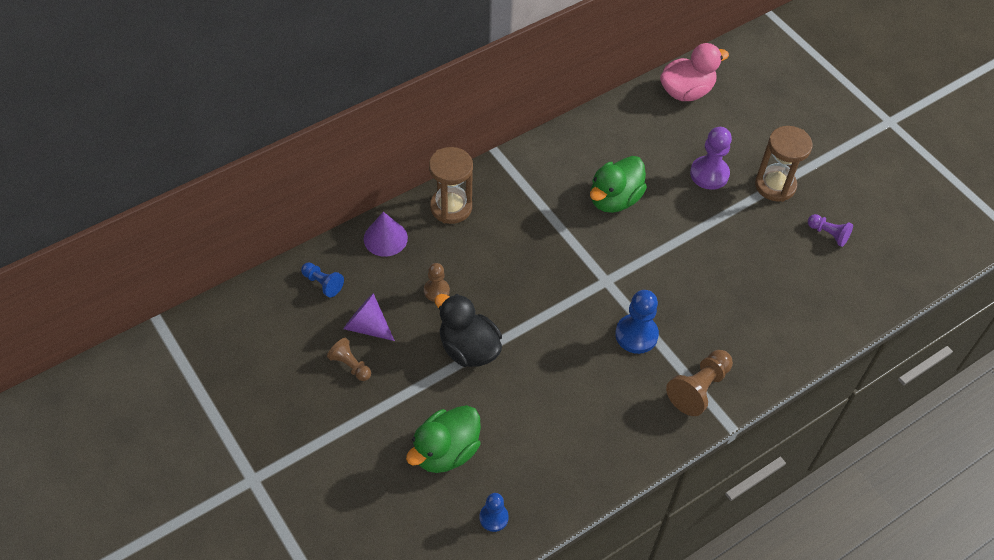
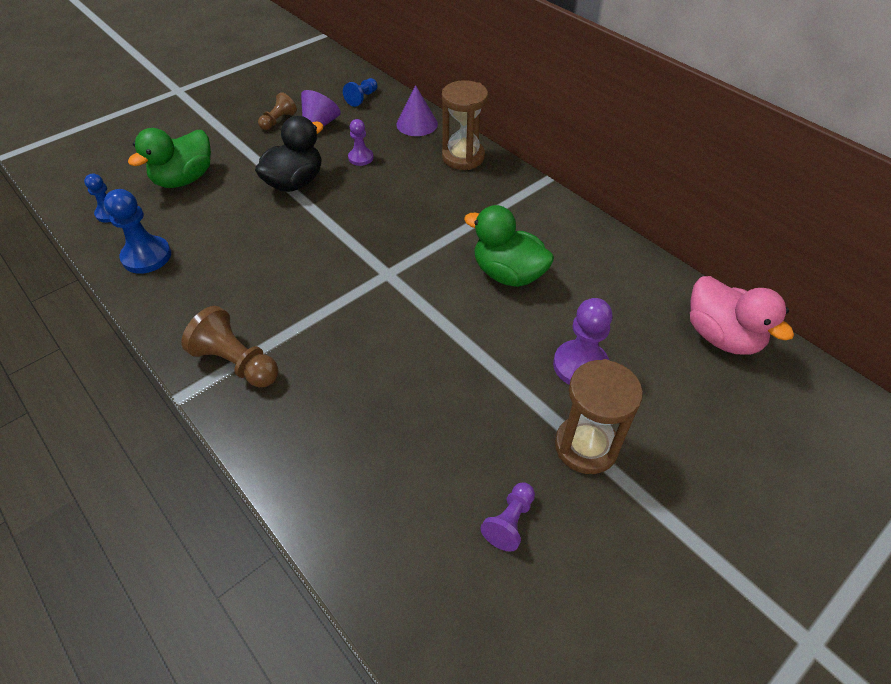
camera: 85 degrees right, 5 degrees down
(436, 291) = (361, 158): brown pawn -> purple pawn
(446, 451) = (184, 179): green duck -> green duck turned 90 degrees counterclockwise
(636, 335) = (313, 302): blue pawn -> blue pawn (147, 256)

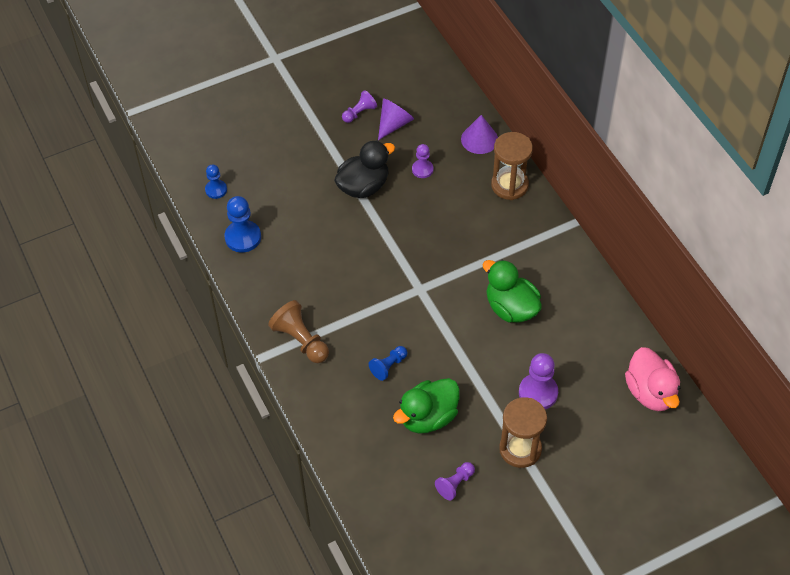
camera: 15 degrees right, 5 degrees up
(184, 179) = (275, 165): green duck -> green duck (428, 417)
(278, 121) = (359, 113): brown pawn -> purple pawn
(362, 98) = (437, 98): blue pawn -> blue pawn (388, 366)

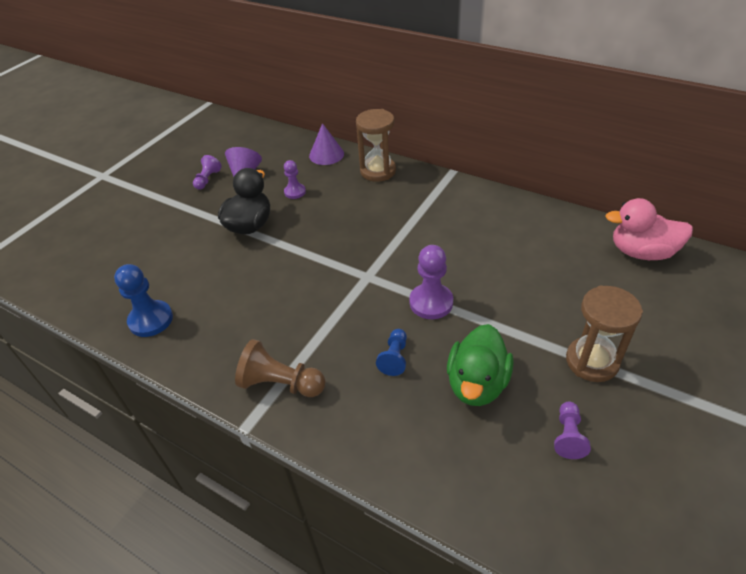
camera: 30 degrees left, 10 degrees down
(216, 190) = (96, 293): blue pawn -> none
(511, 308) = (462, 250): green duck -> none
(538, 393) = (554, 303): purple pawn -> purple pawn (431, 302)
(650, 392) = (641, 252): pink duck -> pink duck turned 150 degrees clockwise

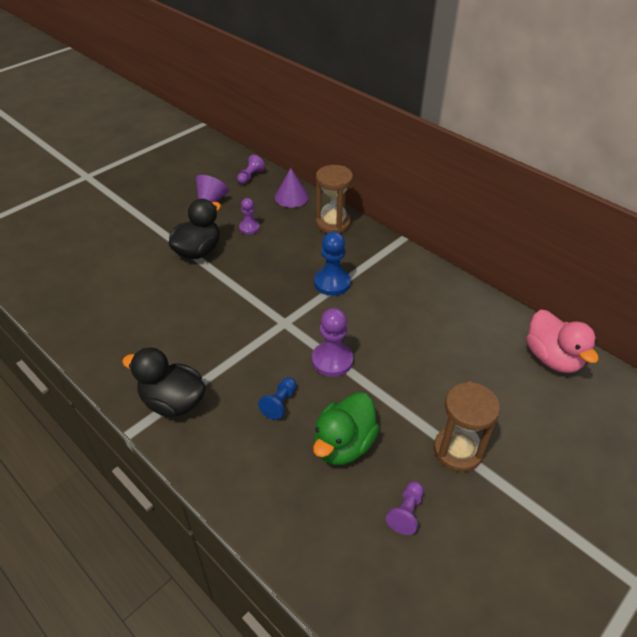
camera: 10 degrees right, 0 degrees up
(151, 320) = (84, 319): blue pawn -> blue pawn (332, 283)
(208, 179) = (176, 199): purple pawn -> purple pawn (250, 176)
(281, 383) = (173, 402): brown pawn -> black duck
(641, 252) = (552, 358): pink duck -> pink duck turned 135 degrees counterclockwise

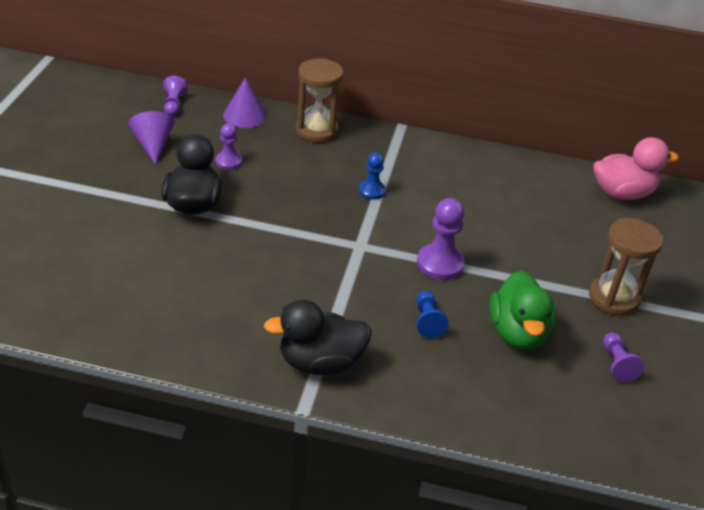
camera: 35 degrees left, 5 degrees down
(332, 283) = (372, 191): blue pawn -> blue pawn, size x0.62
(552, 358) = (622, 193): pink duck -> pink duck turned 45 degrees counterclockwise

